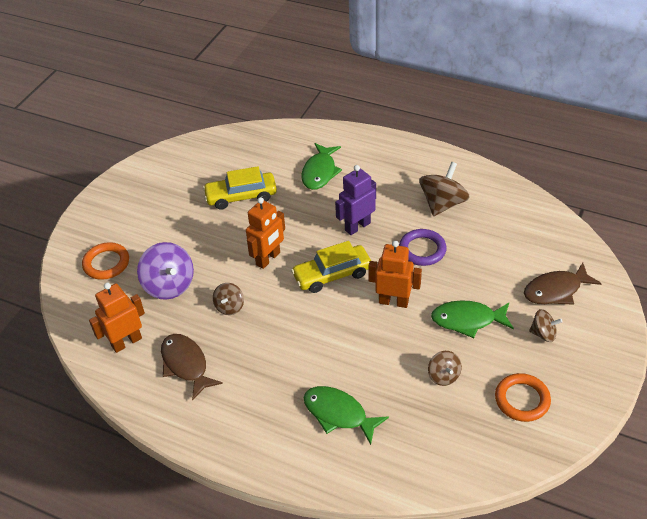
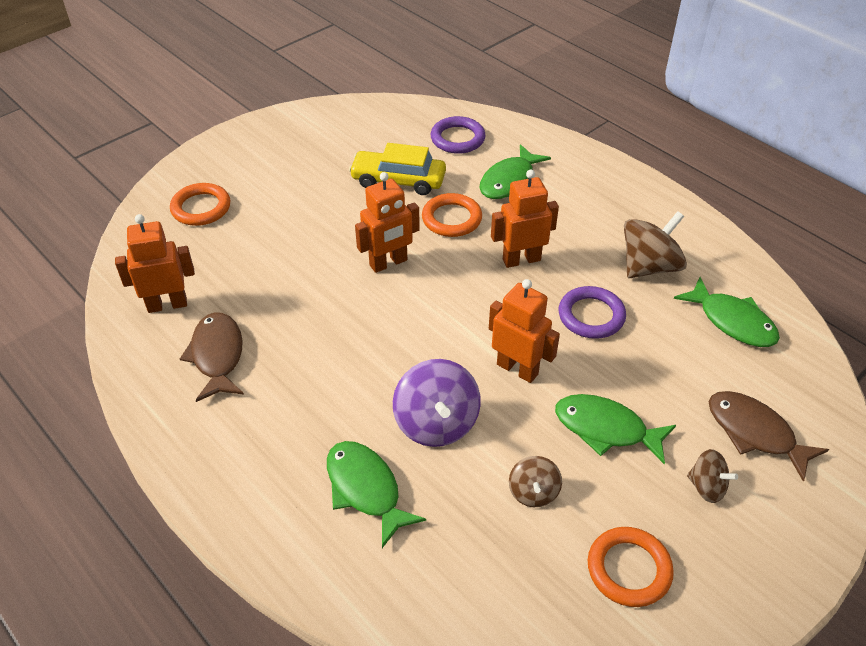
camera: 20 degrees right, 0 degrees up
(169, 285) = (255, 255): purple spinning top -> purple spinning top (436, 423)
(229, 307) = (309, 304): brown spinning top -> none
(266, 151) = (457, 139): none -> purple ring
(294, 212) = (451, 219): none -> orange ring
(332, 275) = (456, 308): yellow car -> none
(357, 226) = (521, 260): purple robot -> orange robot
(511, 223) = (732, 321): none -> green fish
(556, 290) = (755, 433): brown fish -> brown fish turned 45 degrees clockwise

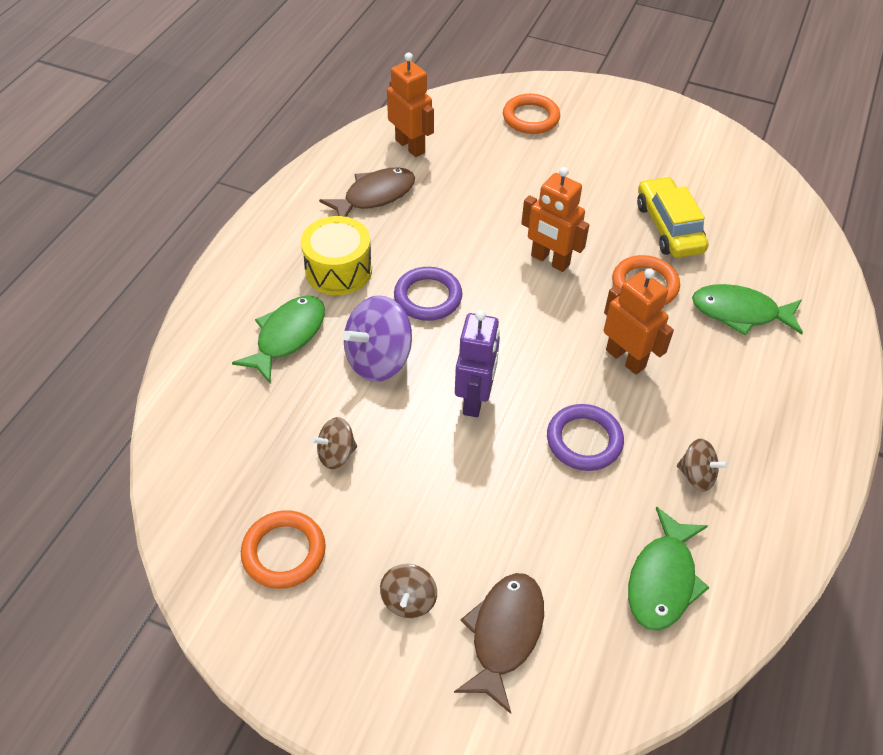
camera: 65 degrees right, 5 degrees up
(301, 418) = (338, 270): none -> yellow drum
(457, 139) = (772, 249): purple ring -> purple ring (428, 297)
(517, 369) = (475, 399): orange robot -> purple robot
(606, 429) = (438, 492): green fish -> none
(649, 266) = (696, 475): brown spinning top -> brown spinning top, size x0.57

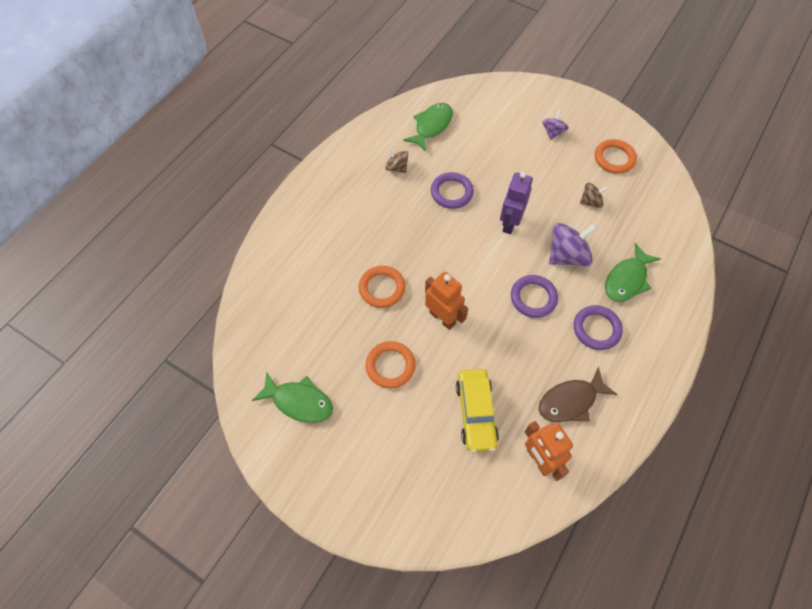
camera: 170 degrees left, 10 degrees up
(338, 270) = (596, 329): yellow drum -> purple ring
(408, 600) = (553, 132): brown spinning top -> purple spinning top
(504, 634) = (510, 115): brown fish -> none
(531, 118) = (422, 485): orange ring -> orange ring (390, 366)
(625, 358) = (412, 237): orange robot -> none
(668, 227) = (345, 337): yellow car -> yellow car (475, 413)
(740, 313) = (327, 259): green fish -> green fish (299, 401)

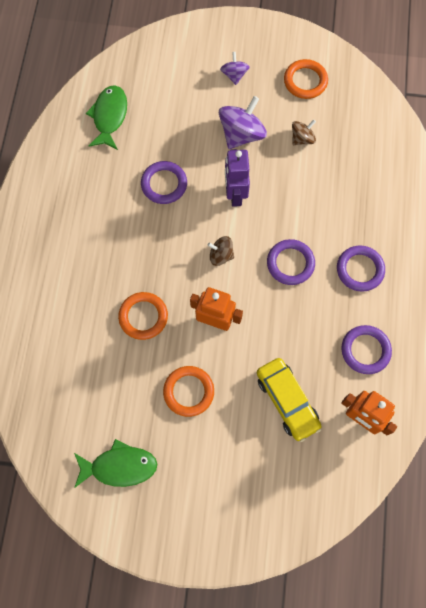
camera: 25 degrees left, 10 degrees up
(397, 168) = (96, 179): brown spinning top -> brown spinning top (221, 255)
(567, 256) = (303, 206): purple spinning top -> purple spinning top (241, 134)
(571, 401) = (365, 350): brown fish -> purple ring
(627, 279) = (367, 207): green fish -> none

